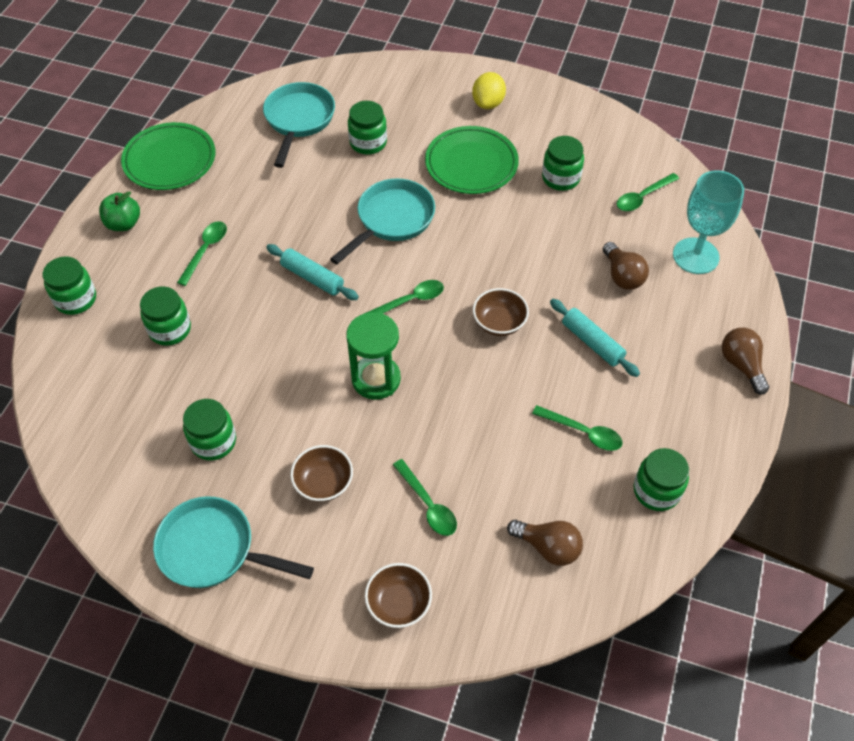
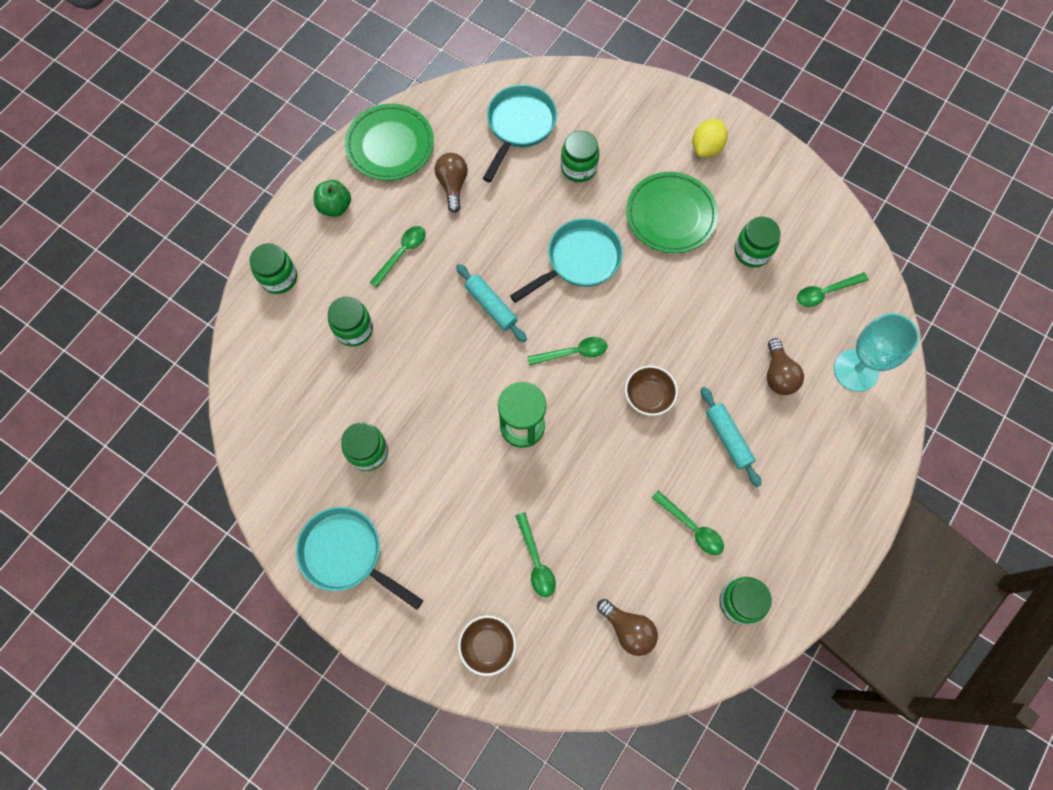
camera: 15 degrees right, 15 degrees up
(323, 483) = (452, 517): brown bowl -> none
(741, 365) = (860, 497): brown light bulb -> brown light bulb (453, 185)

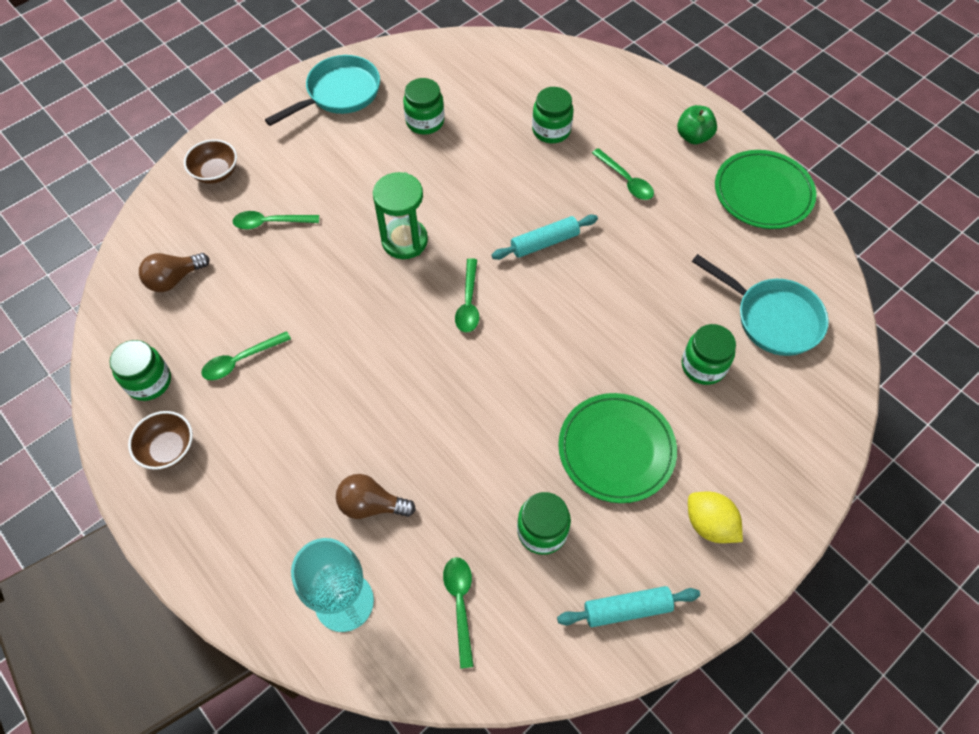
camera: 105 degrees right, 10 degrees down
(279, 277) = (622, 85): green jar -> none
(453, 185) = (701, 238): brown light bulb -> none
(579, 261) = (577, 335): turquoise pan -> none
(648, 396) = (395, 360): brown bowl -> brown bowl (168, 449)
(728, 438) = (318, 425): turquoise rolling pin -> turquoise rolling pin (627, 609)

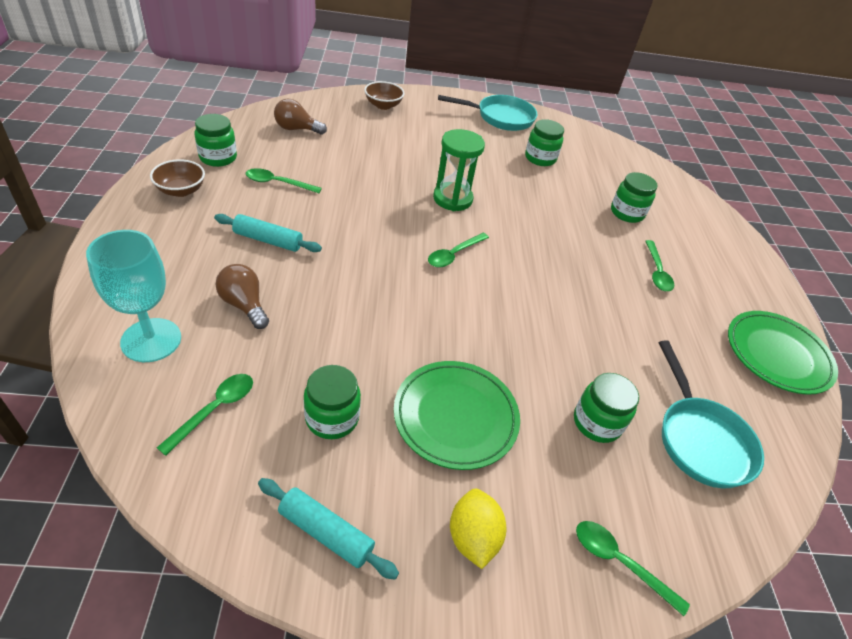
camera: 35 degrees right, 15 degrees down
(270, 223) = (383, 141): green spoon -> green spoon (620, 562)
(544, 242) = (550, 262): turquoise rolling pin -> turquoise rolling pin (268, 240)
(693, 137) = (745, 284): green apple -> none

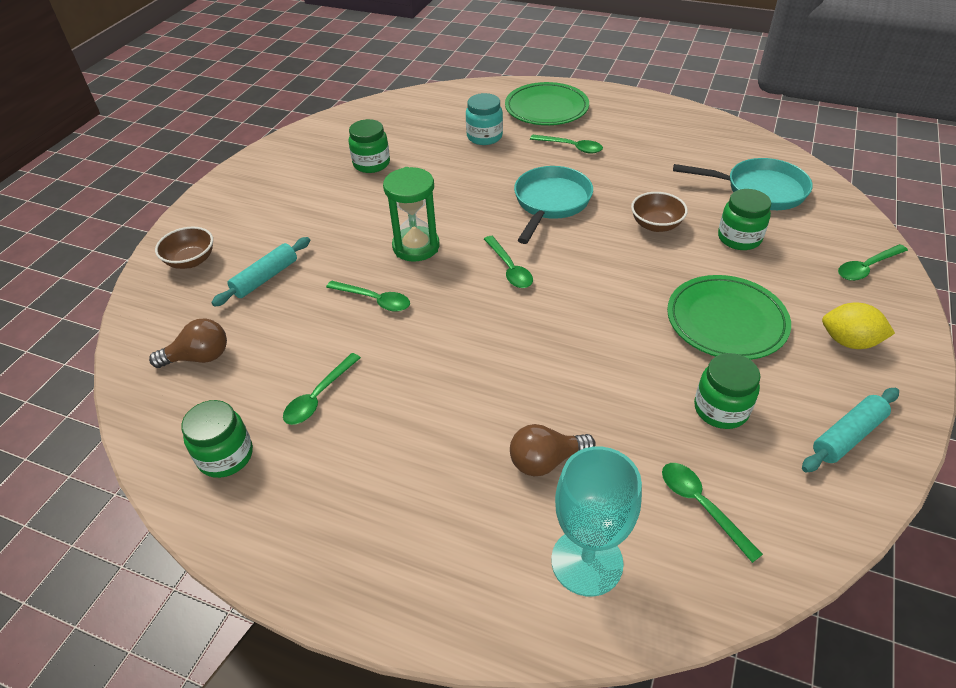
camera: 60 degrees left, 0 degrees up
(181, 190) = (288, 508): brown bowl -> brown bowl (656, 225)
(268, 240) = (434, 422): turquoise rolling pin -> turquoise rolling pin (265, 278)
(297, 129) = (199, 357): brown light bulb -> brown light bulb turned 135 degrees counterclockwise
(382, 189) = (374, 300): none -> green spoon
(500, 117) = (278, 170): turquoise pan -> turquoise pan (550, 203)
(627, 213) = (484, 137): green jar -> turquoise jar
(777, 355) = (679, 122): green plate -> green plate (546, 108)

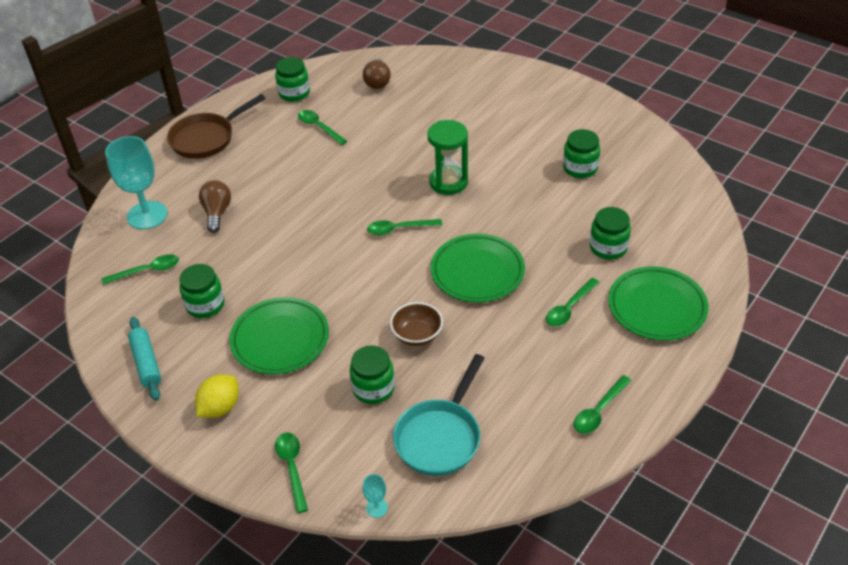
camera: 105 degrees right, 0 degrees up
(191, 261) = (478, 75): brown bowl -> none
(265, 278) = (443, 108): turquoise rolling pin -> none
(365, 548) = (207, 138): none -> brown pan
(374, 300) = (396, 156): green spoon -> green spoon (599, 411)
(484, 137) = (608, 248): turquoise jar -> green jar
(550, 203) = (477, 271): turquoise pan -> green plate
(856, 209) = (376, 508): none -> turquoise goblet

